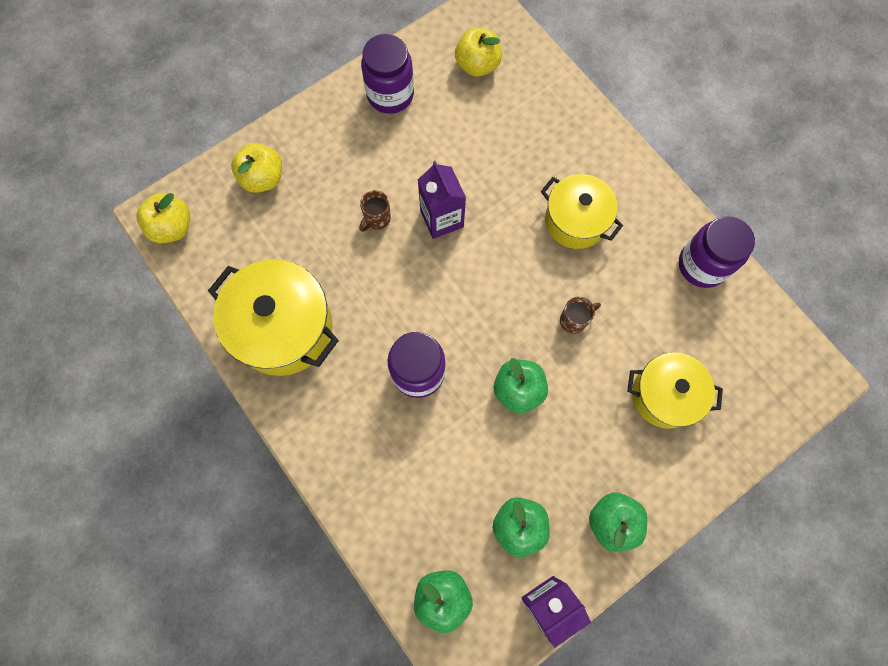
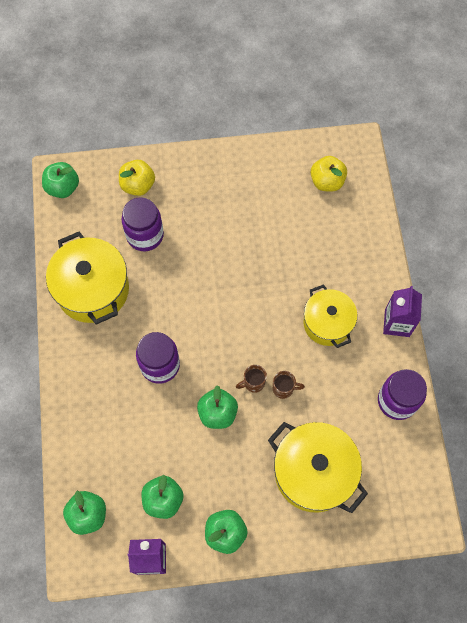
camera: 30 degrees right, 5 degrees down
(172, 227) = (63, 188): yellow apple -> green apple
(377, 219) = (195, 251): brown mug -> brown mug (253, 383)
(390, 95) = (255, 172): purple jar -> purple jar (145, 235)
(441, 218) = (237, 273): purple carton -> purple carton (397, 323)
(664, 395) = (313, 472): yellow pot -> yellow pot, size x1.51

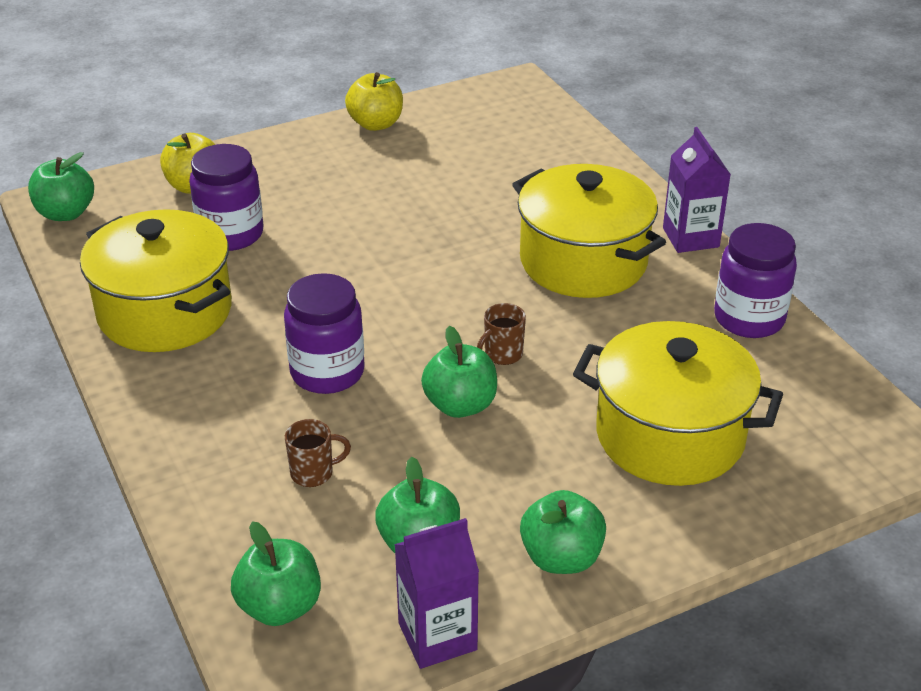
camera: 20 degrees left, 30 degrees down
(284, 388) = (557, 349): brown mug -> brown mug (313, 473)
(327, 181) = (493, 125): yellow apple -> yellow apple (376, 124)
(327, 323) = (583, 261): yellow pot -> yellow pot, size x1.51

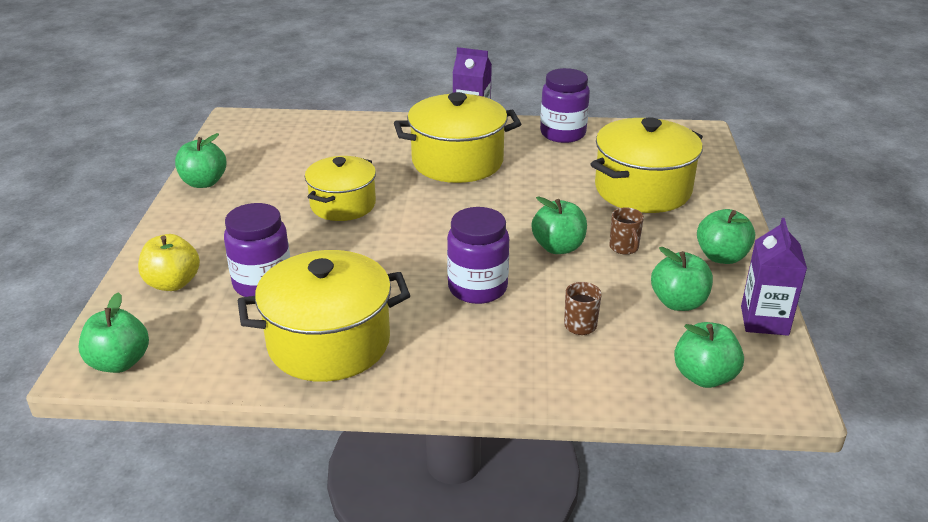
camera: 60 degrees left, 5 degrees down
(376, 124) = (204, 182): yellow apple -> green apple
(412, 221) = (343, 205): none -> yellow pot
(502, 354) = (522, 217): brown mug -> brown mug (624, 248)

